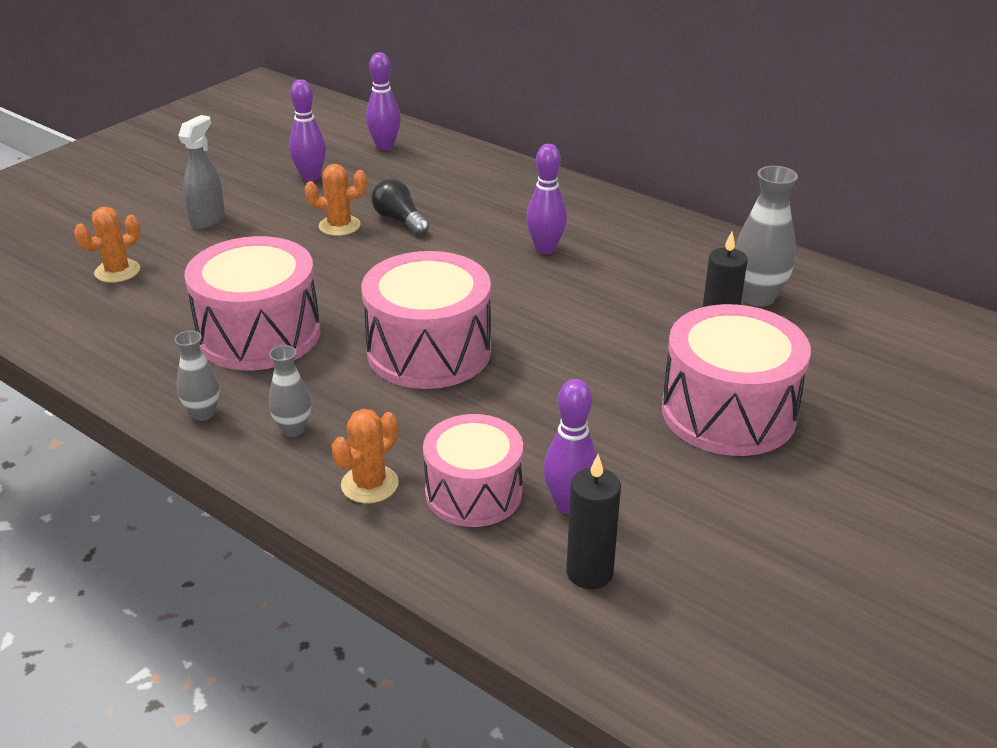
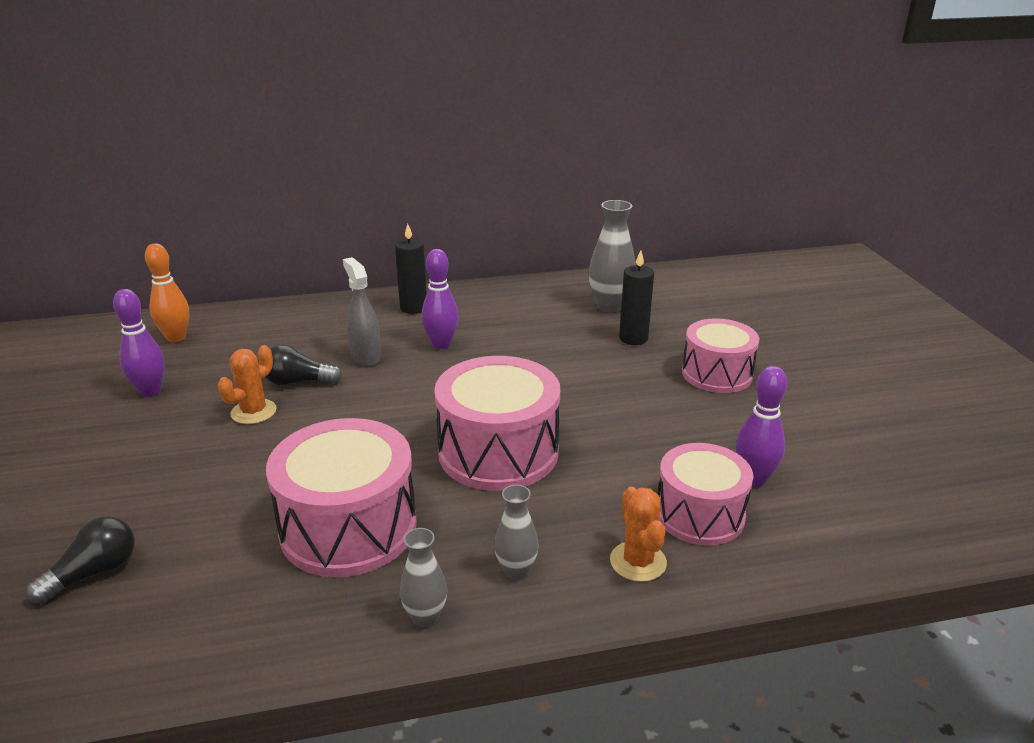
camera: 50 degrees left, 5 degrees down
(117, 271) = (94, 573): orange cactus -> black light bulb
(208, 219) = (109, 475): grey spray bottle -> grey spray bottle (366, 356)
(385, 146) = (176, 338): purple bowling pin -> orange bowling pin
(589, 572) = (835, 506): black candle -> black candle (413, 308)
(728, 412) = (717, 374): pink drum -> pink drum, size x0.67

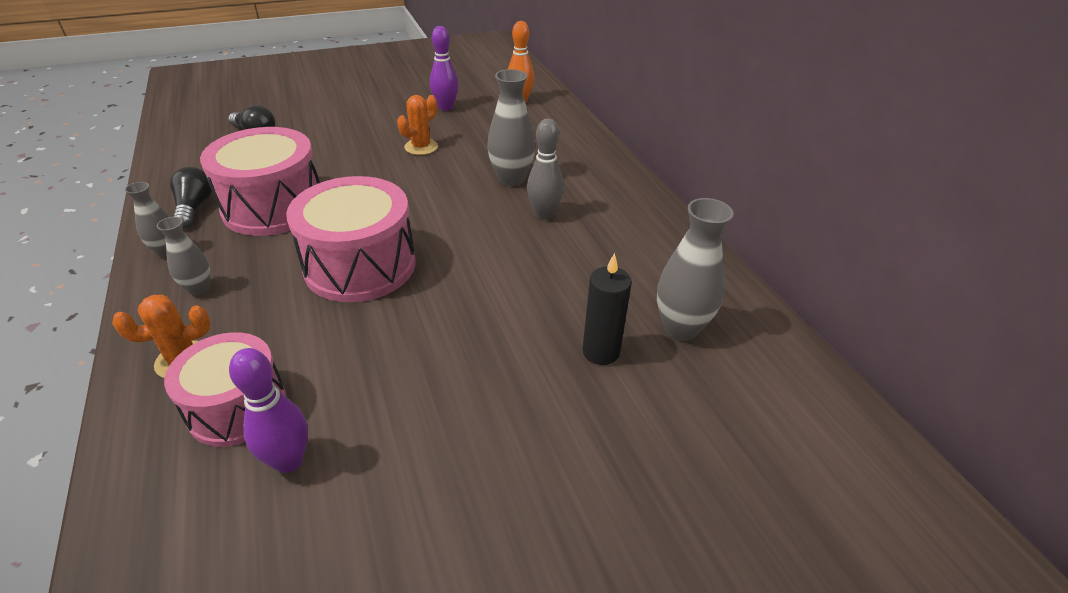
camera: 80 degrees right, 10 degrees up
(253, 412) = (421, 147): orange cactus -> orange cactus turned 75 degrees counterclockwise
(298, 382) = (465, 156): black light bulb -> black light bulb (194, 208)
(366, 356) = (511, 179): grey spray bottle -> grey vase
(413, 308) = (612, 190): black candle -> none
(441, 344) = (544, 214): purple bowling pin -> grey bowling pin
(717, 374) = (527, 436): pink drum -> none

